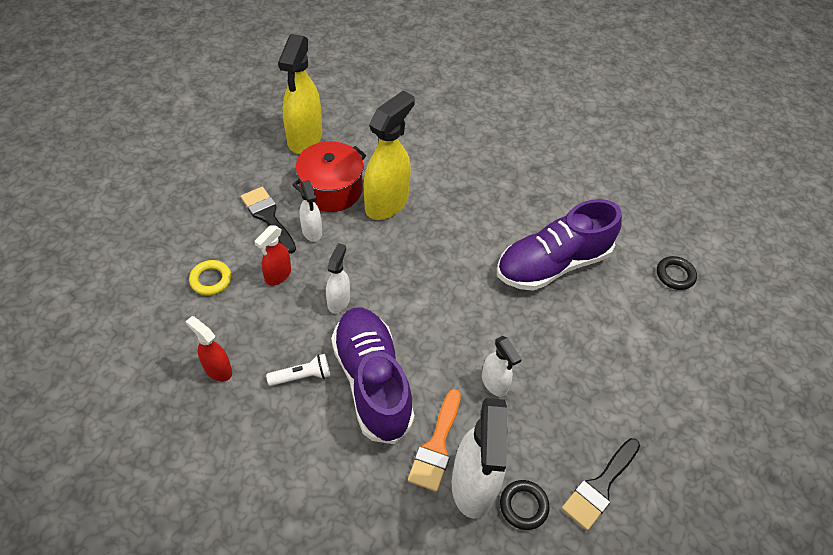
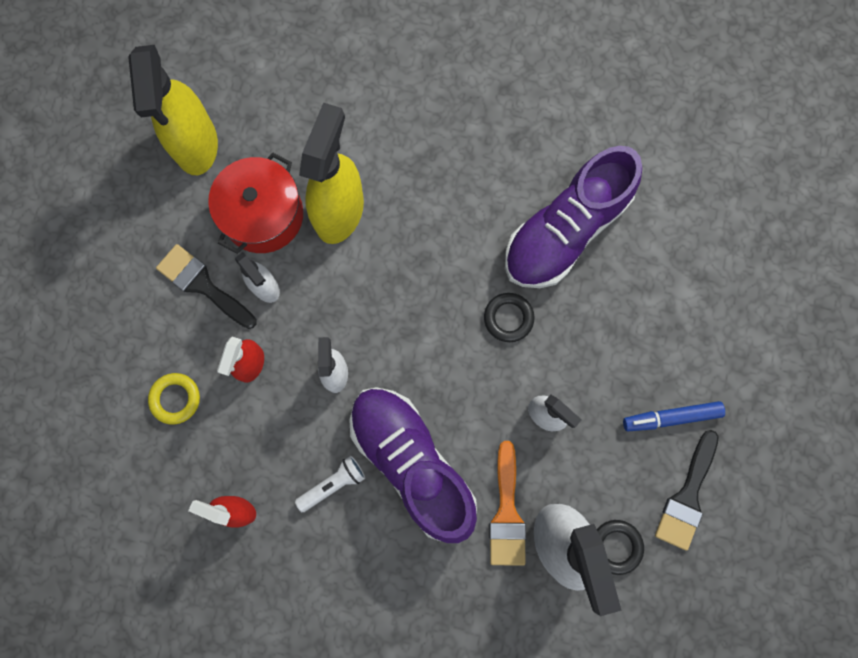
camera: 15 degrees left, 25 degrees up
(602, 419) = (671, 417): none -> blue marker
(675, 275) = (710, 195): black ring -> black ring (508, 318)

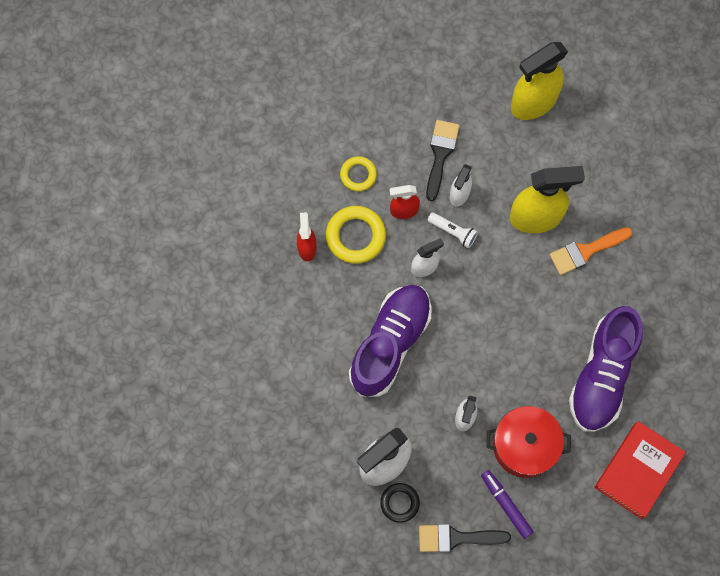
camera: 65 degrees right, 5 degrees down
(253, 440) = (355, 236): none -> yellow ring
(263, 215) = (507, 169): red pot -> red pot (525, 446)
(333, 484) = (352, 299): white flashlight -> white flashlight (453, 232)
(507, 513) = (387, 420): orange brush -> orange brush (585, 251)
(508, 318) = (519, 363): black ring -> none
(565, 231) = (602, 375): purple shoe -> purple shoe turned 90 degrees counterclockwise
(671, 417) = (506, 504): blue marker -> purple marker
(694, 246) = (638, 471): none -> red book

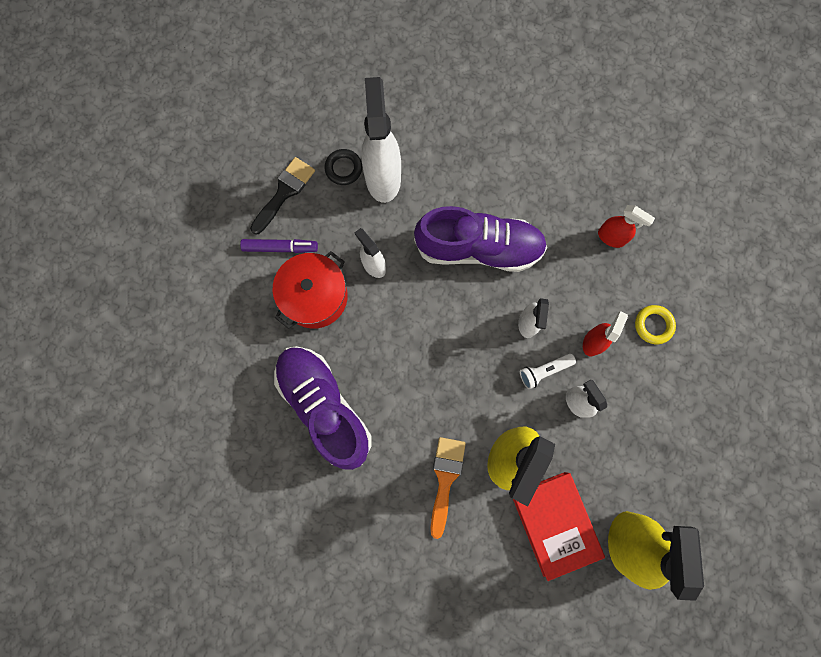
camera: 125 degrees right, 5 degrees up
(355, 236) = (595, 284): yellow ring -> none
(390, 344) = (478, 248): purple shoe -> purple shoe turned 60 degrees counterclockwise
(440, 154) = (627, 413): black brush -> none
(638, 471) = (224, 375): red book -> red book (554, 523)

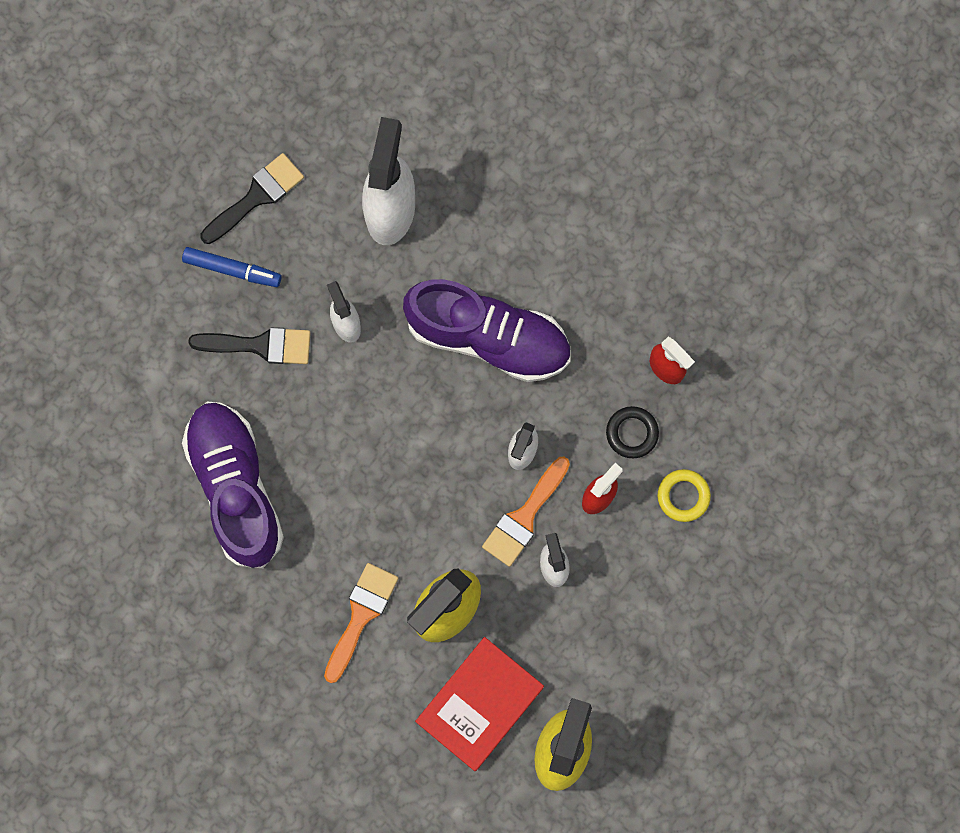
camera: 15 degrees right, 0 degrees up
(280, 248) = (232, 270): purple marker -> blue marker
(315, 297) = (260, 345): red pot -> black brush
(343, 168) = (342, 184): black ring -> black ring (632, 433)
(544, 371) = (524, 517): white flashlight -> orange brush
(554, 523) = (479, 704): red book -> red book turned 45 degrees clockwise

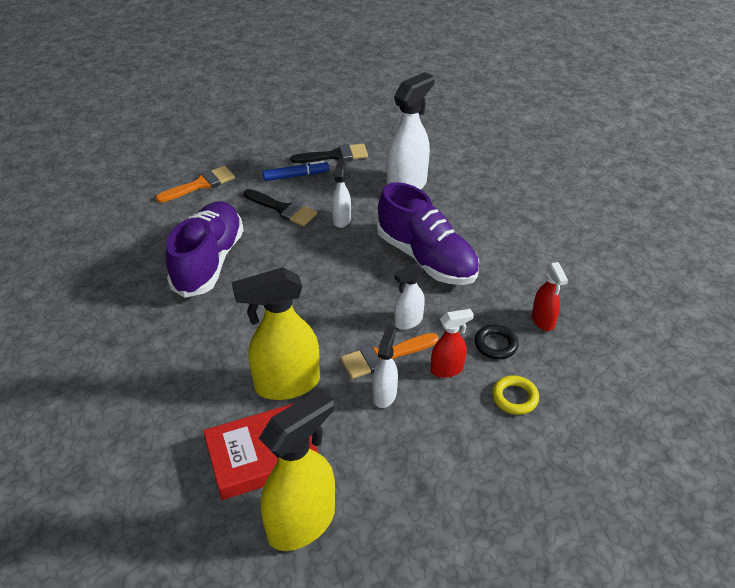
camera: 30 degrees right, 35 degrees down
(232, 270) = (296, 176): blue marker -> blue marker turned 60 degrees counterclockwise
(361, 615) = (225, 359): orange brush -> orange brush (200, 184)

